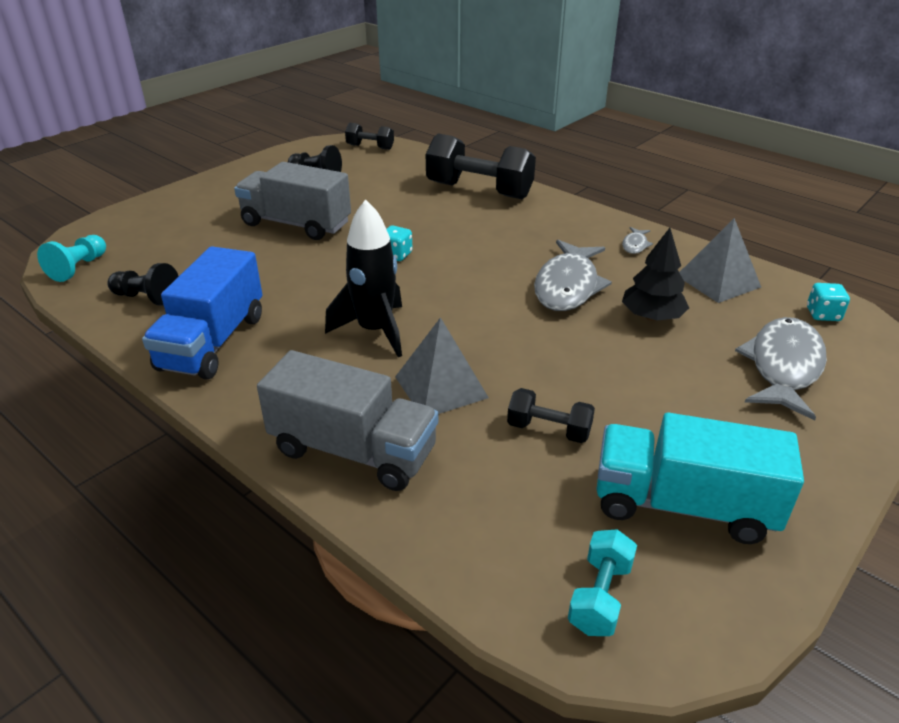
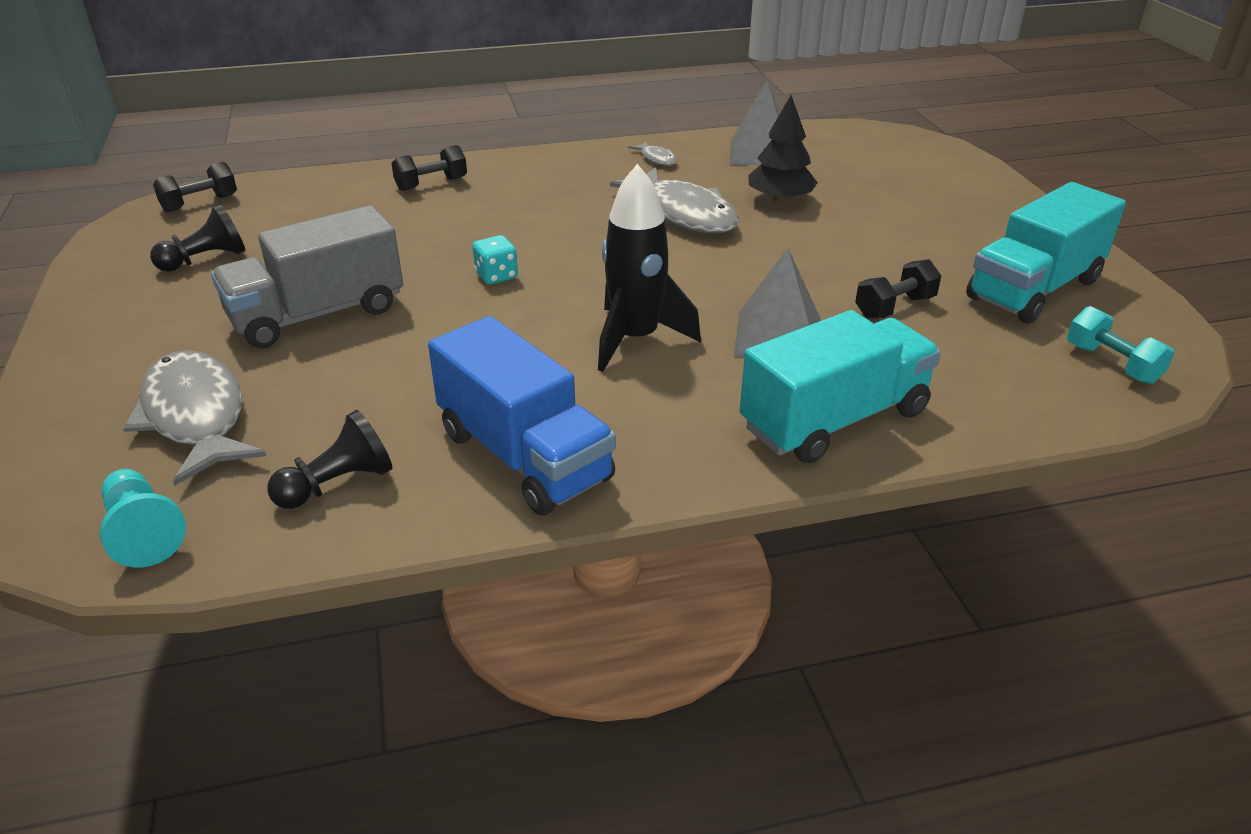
camera: 55 degrees left, 0 degrees up
(353, 451) = (834, 420): grey truck -> turquoise truck
(479, 191) = (431, 184): black dumbbell -> black dumbbell, size x0.50
(783, 367) = (904, 182): grey fish -> grey fish (195, 416)
(823, 314) = (854, 139): turquoise dice -> none

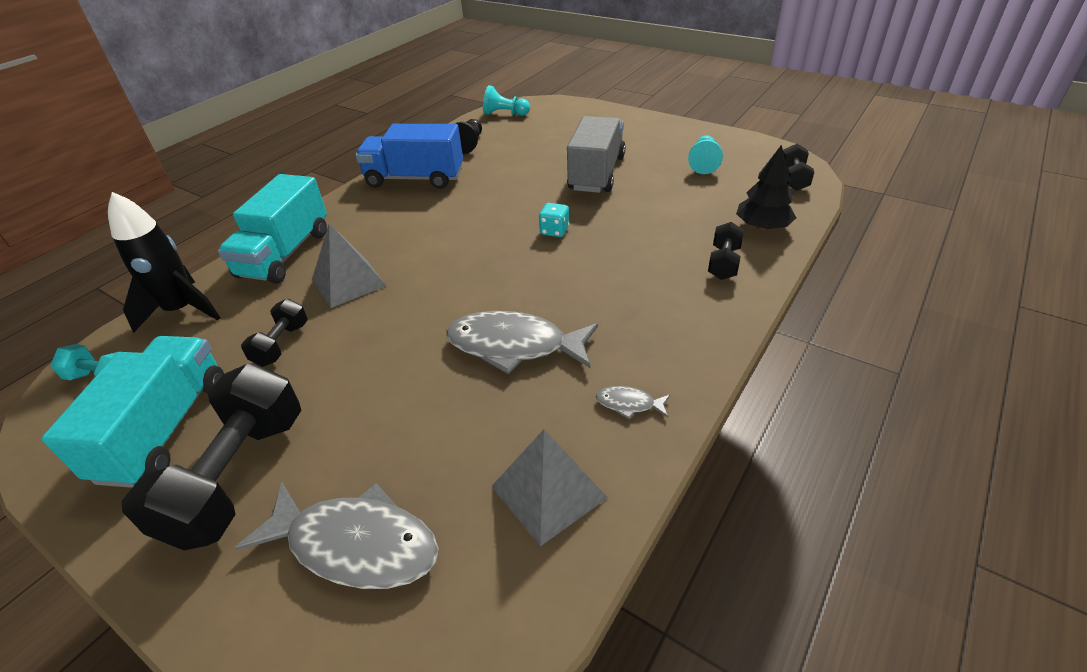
camera: 140 degrees right, 5 degrees up
(195, 416) = (556, 132): grey fish -> grey fish (356, 544)
(206, 260) = (703, 163): black pawn -> turquoise pawn
(636, 339) = (428, 239): black rocket -> black rocket (182, 310)
(780, 199) = (455, 417): black tree -> black tree (762, 227)
(970, 235) = (238, 476): none -> black dumbbell

